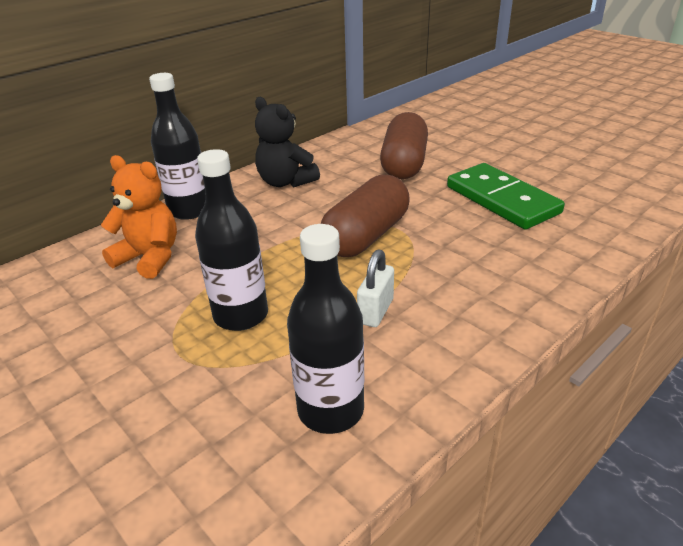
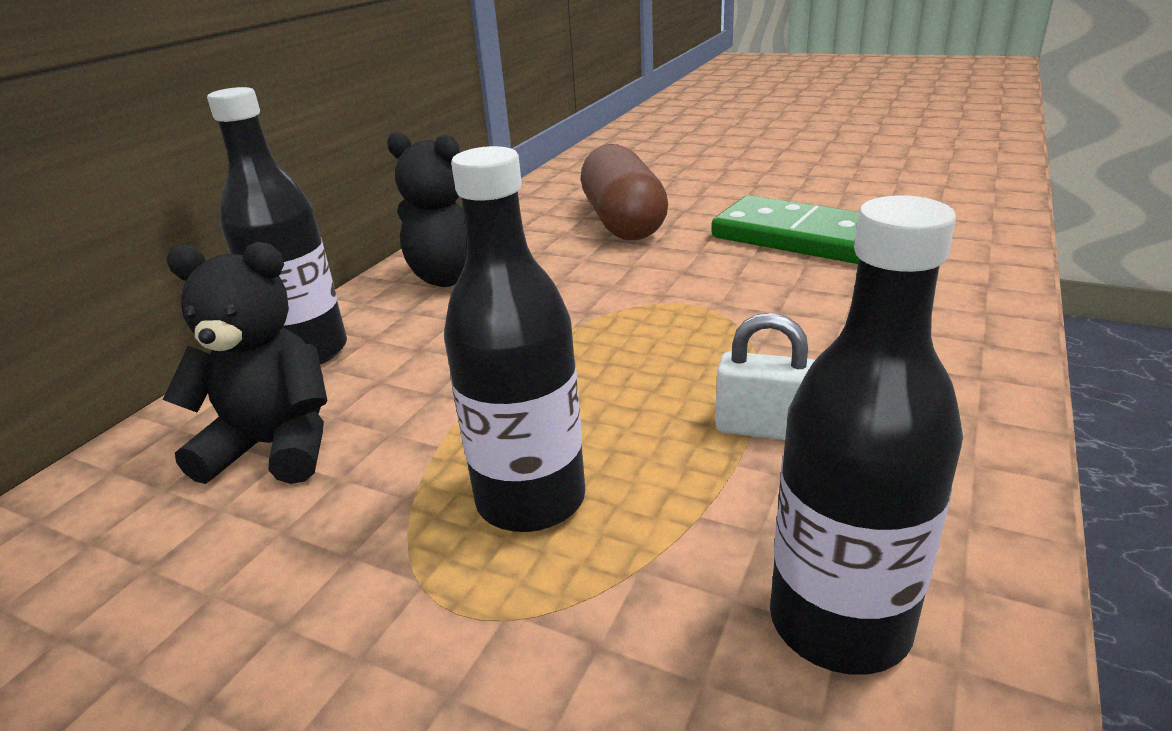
camera: 20 degrees left, 5 degrees down
(149, 258) = (275, 446): orange teddy bear -> black teddy bear
(366, 236) = (650, 324): brown capsule -> none
(376, 311) = (763, 428): white padlock -> white padlock turned 75 degrees counterclockwise

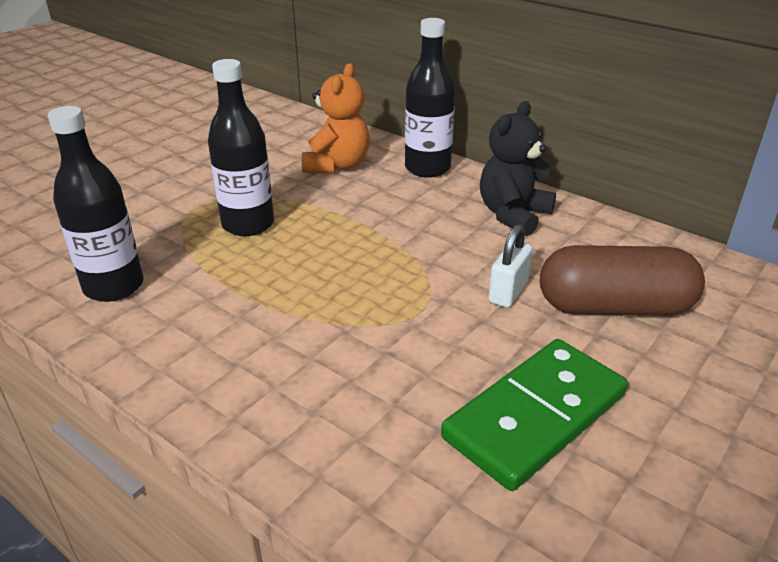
camera: 100 degrees right, 5 degrees up
(275, 446) = (337, 165): black teddy bear -> orange teddy bear
(763, 428) = (248, 302): white padlock -> white padlock (508, 292)

